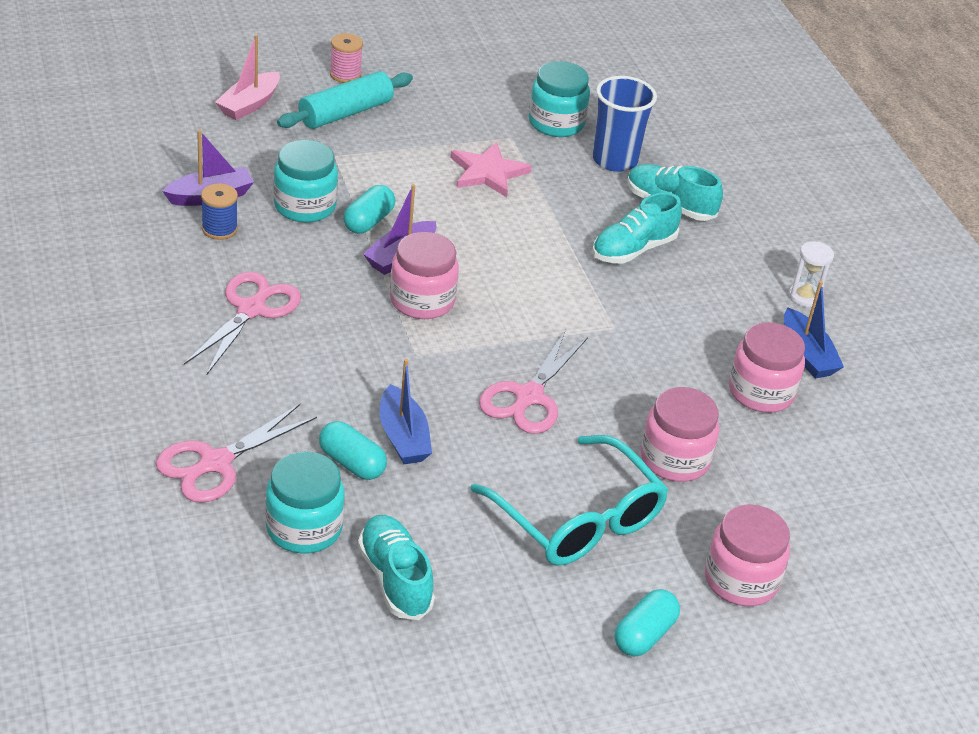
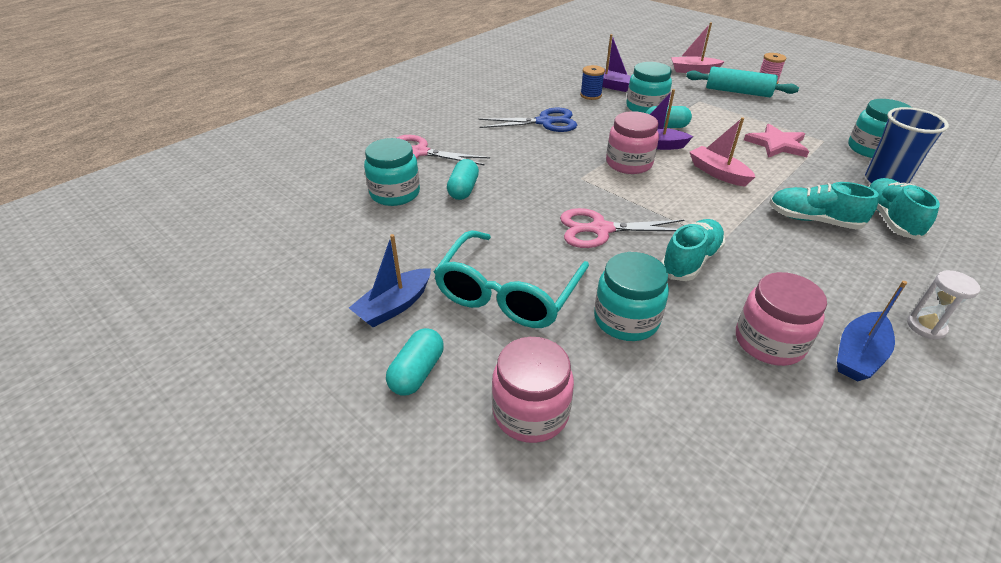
camera: 65 degrees right, 0 degrees up
(252, 309) = (545, 122): pink scissors -> blue scissors
(395, 578) = (380, 237): turquoise shoe -> turquoise shoe (690, 260)
(403, 437) = (505, 198): blue boat -> blue boat (394, 306)
(502, 251) = (718, 173): none -> pink boat
(644, 635) = (417, 372): turquoise capsule -> turquoise capsule turned 75 degrees counterclockwise
(674, 459) = (626, 319): pink jar -> turquoise jar

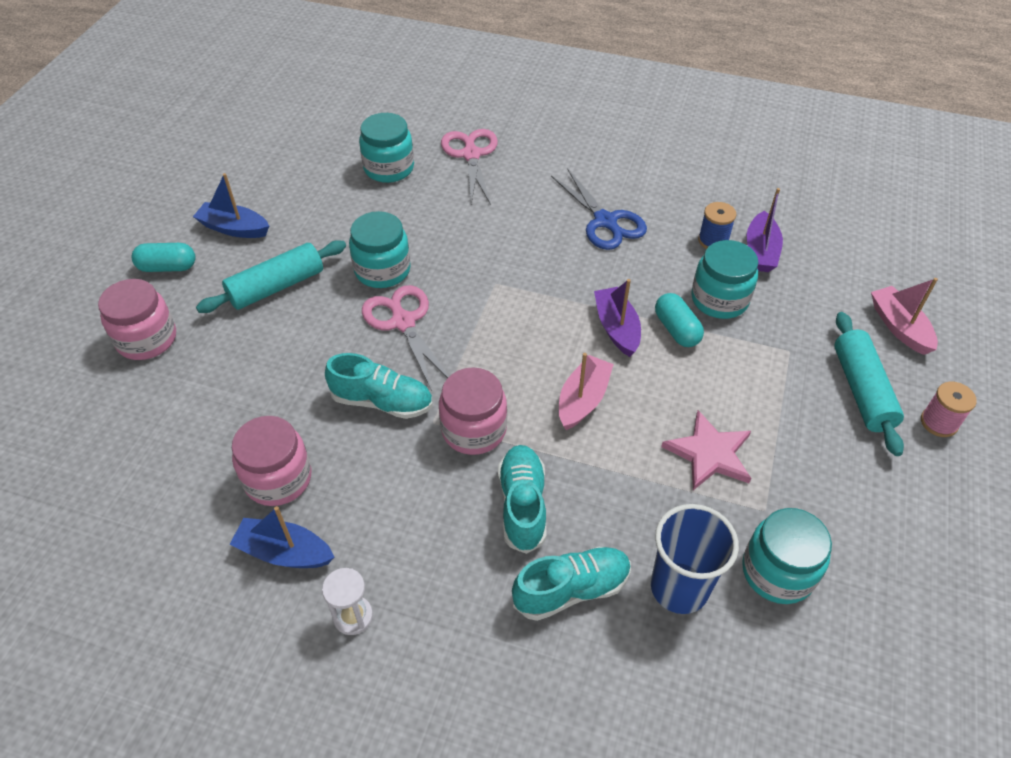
camera: 65 degrees right, 10 degrees up
(463, 189) = (421, 207): turquoise capsule -> none
(508, 293) = (276, 287): turquoise glasses -> turquoise rolling pin
(626, 319) = (271, 371): turquoise jar -> turquoise jar (382, 270)
(629, 163) = (553, 315): pink jar -> pink jar (474, 430)

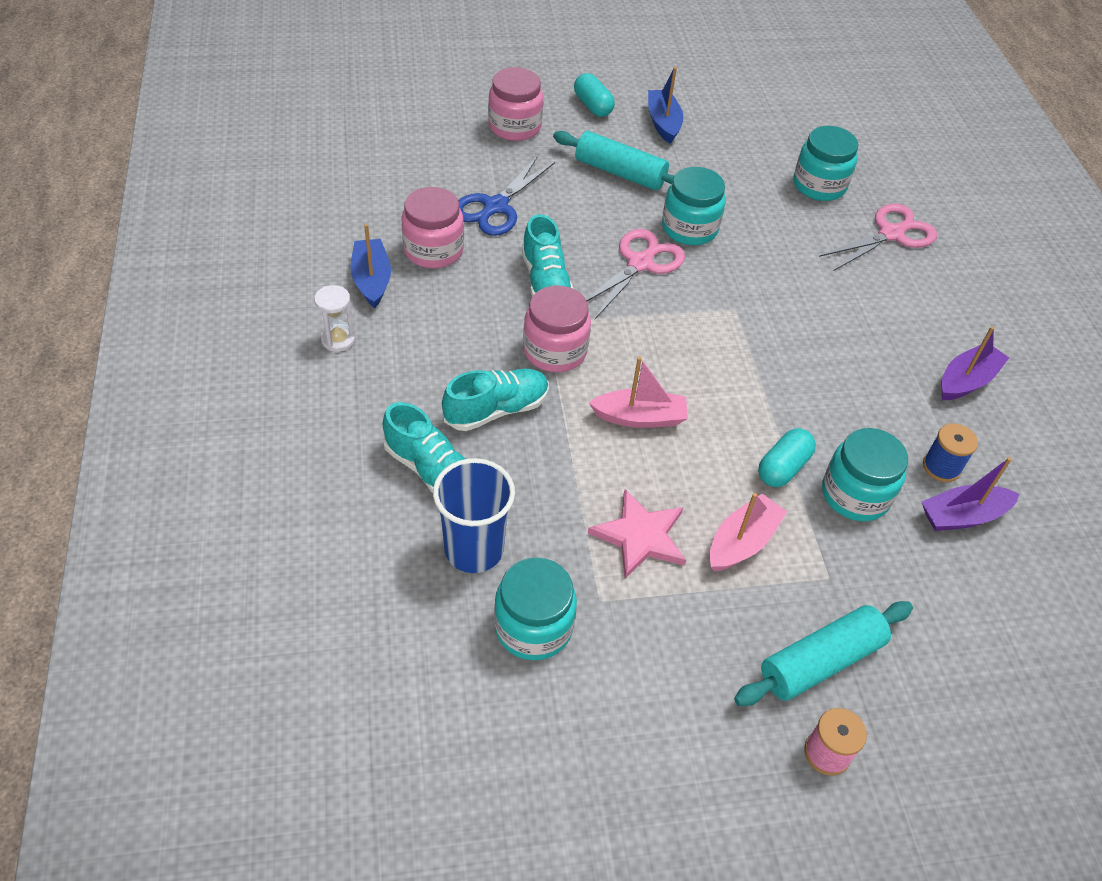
camera: 60 degrees right, 0 degrees up
(605, 222) = (889, 366): blue scissors -> blue scissors (495, 207)
(616, 328) = (748, 417): purple boat -> purple boat (966, 381)
(899, 327) = (952, 685): pink boat -> pink boat (742, 542)

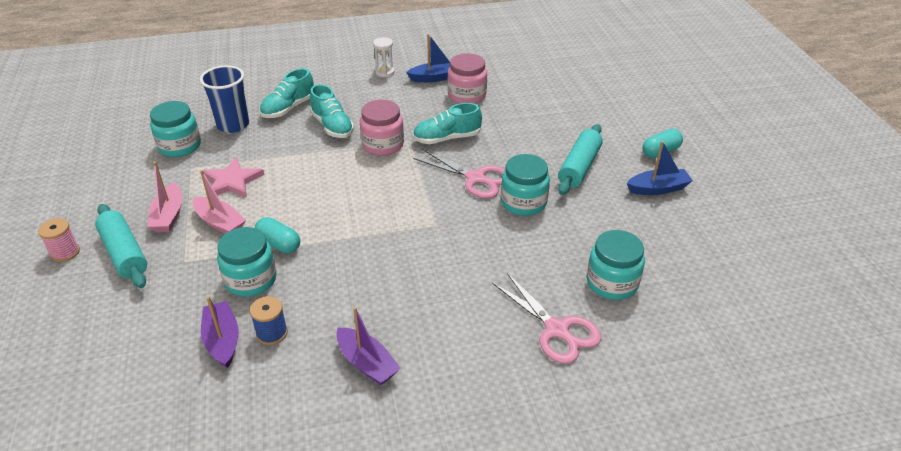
camera: 90 degrees right, 10 degrees down
(495, 207) = (517, 115): blue scissors -> none
(515, 127) = (612, 118): pink jar -> none
(640, 417) = (326, 180): pink boat -> pink boat (169, 216)

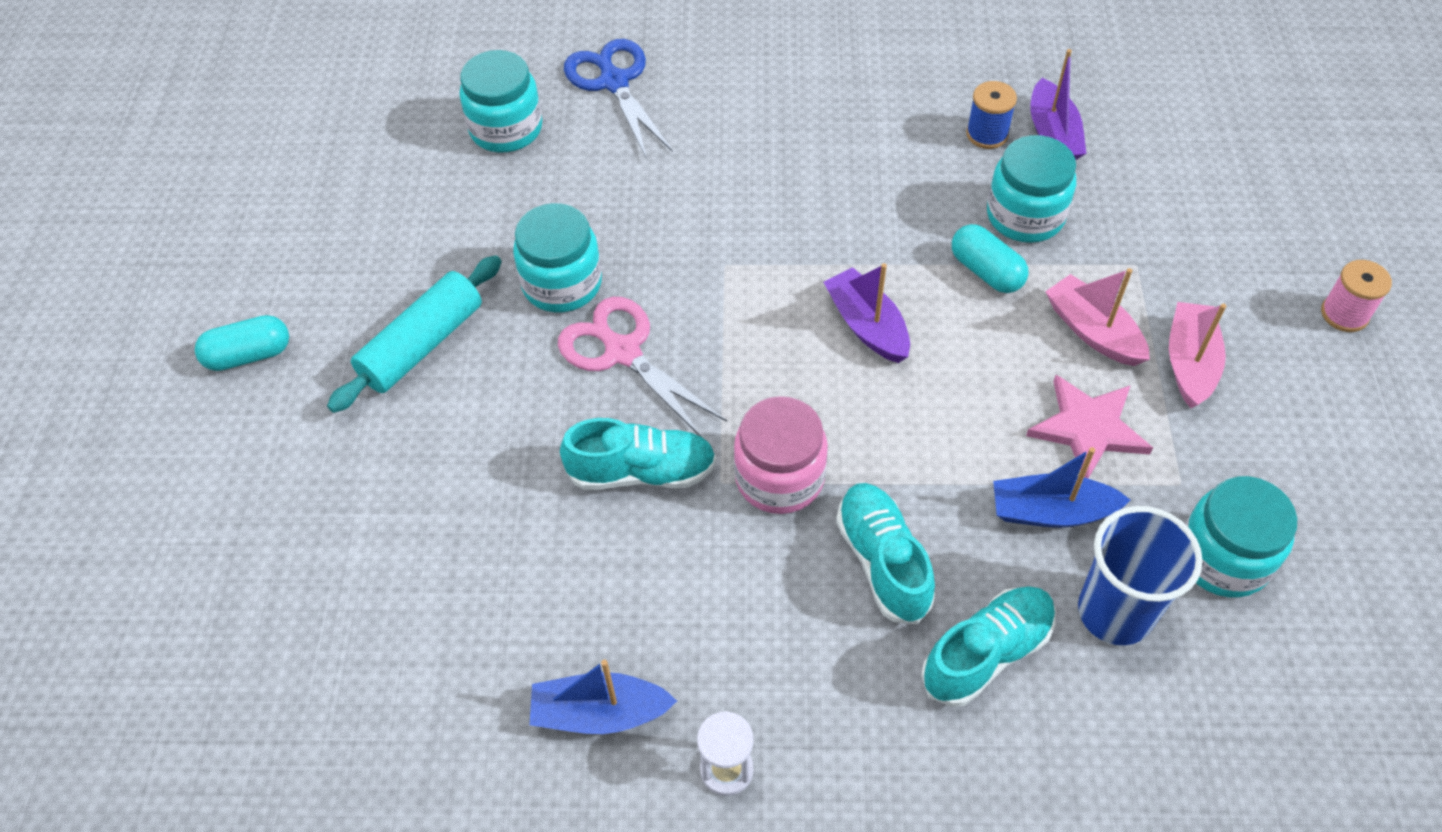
camera: 165 degrees left, 15 degrees up
(124, 253) = (1241, 295): turquoise rolling pin -> none
(367, 363) = (864, 80): purple boat -> purple boat (867, 325)
(467, 95) = (547, 616): pink jar -> none
(557, 330) = (614, 82): pink scissors -> blue scissors
(658, 188) = (320, 273): blue boat -> blue boat (1051, 512)

